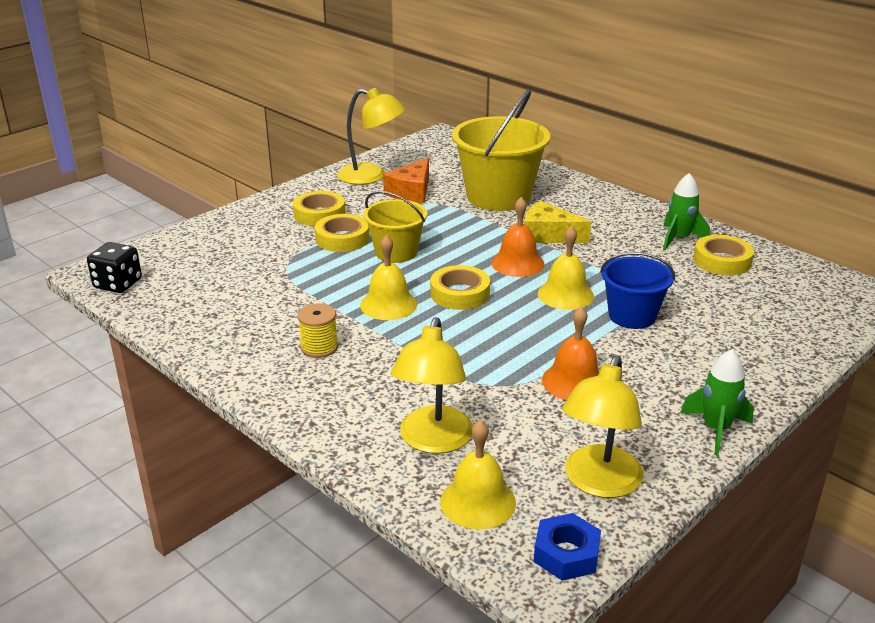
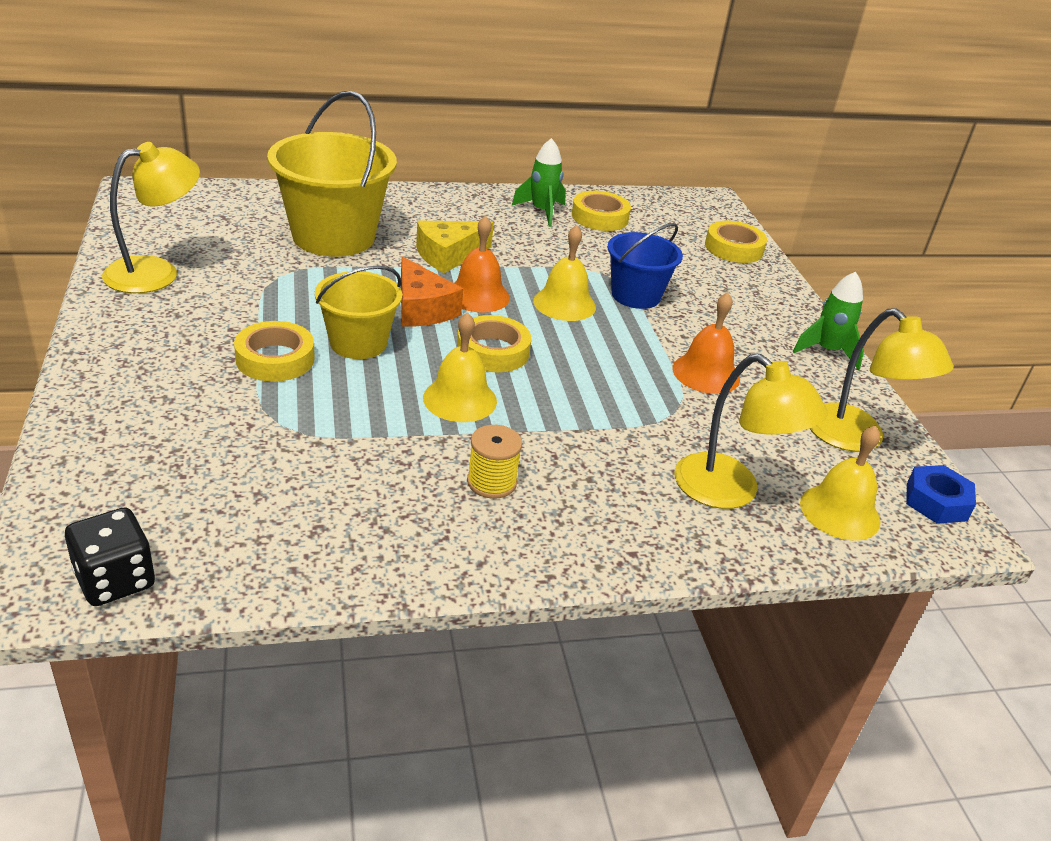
camera: 60 degrees left, 5 degrees up
(319, 214) = (190, 345): yellow tape -> yellow tape (733, 248)
(411, 192) = (238, 270): orange cheese -> orange cheese (422, 308)

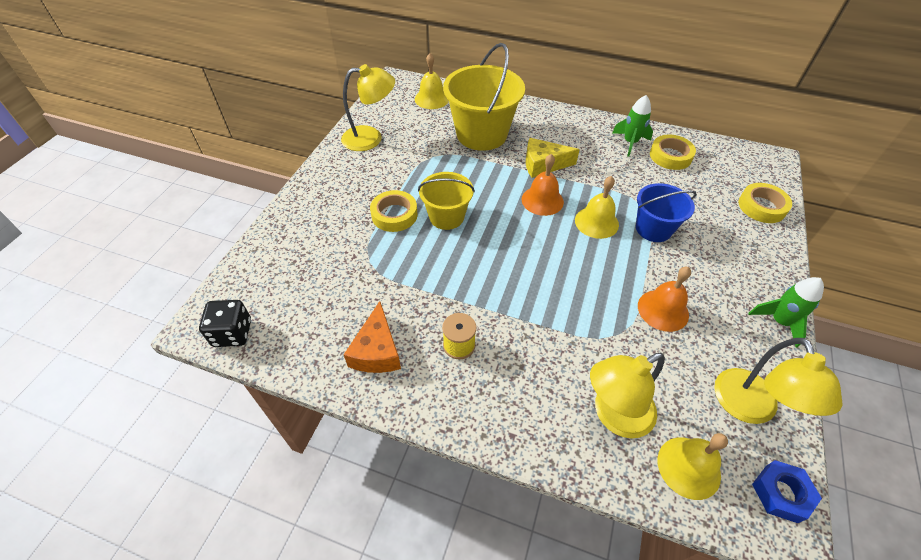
camera: 35 degrees right, 15 degrees up
(422, 308) = (500, 201): orange cheese -> orange cheese (377, 351)
(460, 399) = (479, 277): yellow bell -> yellow bell (431, 99)
(493, 351) = (524, 246): yellow tape -> none
(730, 491) = (614, 415): yellow lamp -> yellow lamp turned 75 degrees clockwise

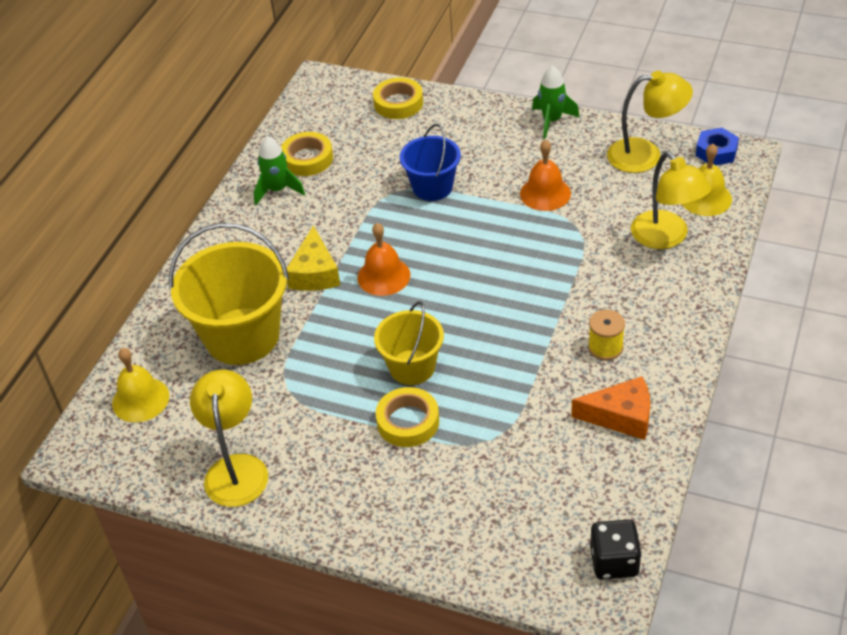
camera: 85 degrees left, 5 degrees down
(596, 222) = (422, 231): yellow bell -> none

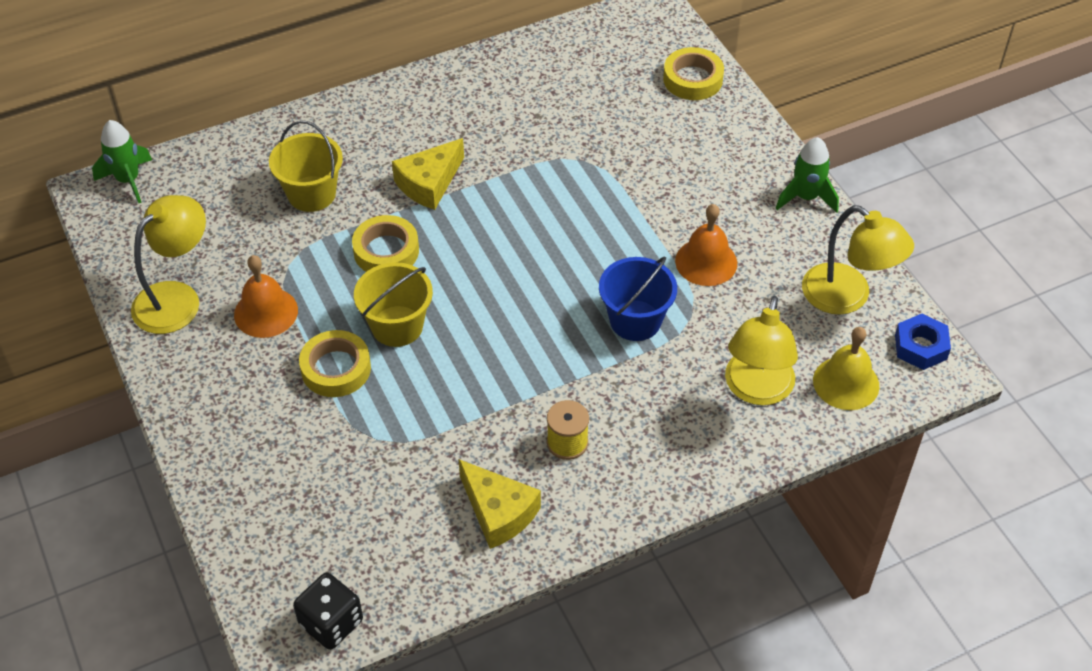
camera: 40 degrees right, 5 degrees up
(140, 399) = (184, 187): yellow bell -> none
(242, 336) = (311, 194): yellow bucket -> yellow bucket, size x0.59
(278, 190) = (493, 87): green rocket -> green rocket (128, 180)
(307, 159) = (552, 76): yellow tape -> yellow tape (386, 251)
(383, 276) = (476, 229): orange bell -> orange bell (266, 312)
(432, 187) = (618, 180): blue bucket -> blue bucket (635, 320)
(621, 416) = (498, 512): orange cheese -> yellow cheese

